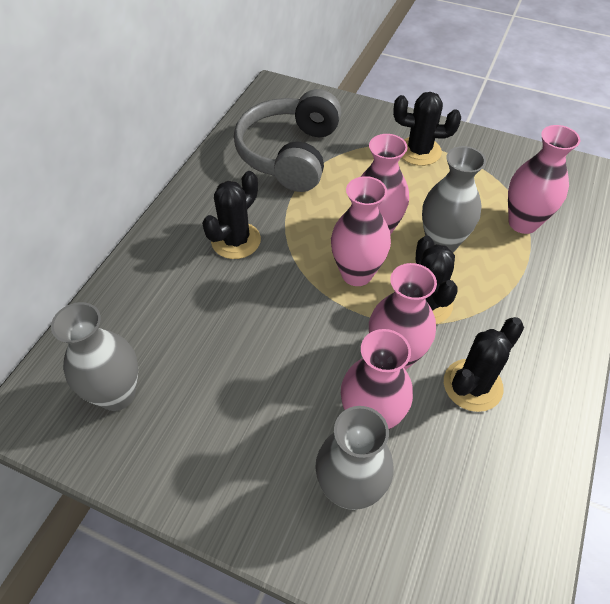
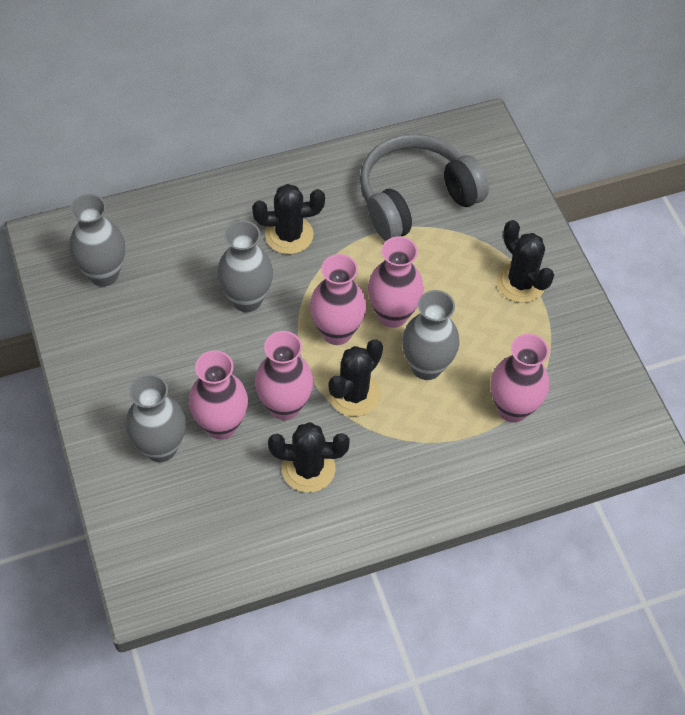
camera: 45 degrees right, 5 degrees up
(264, 309) = (247, 299): none -> grey vase

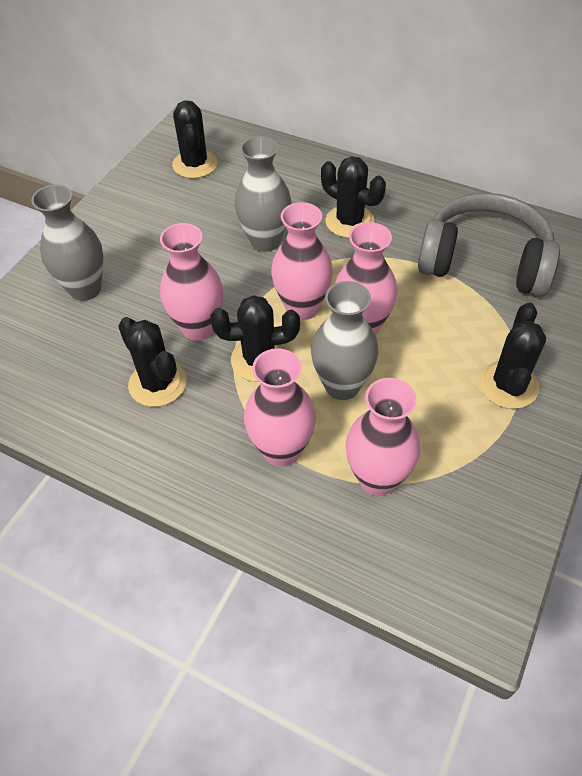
camera: 50 degrees right, 5 degrees down
(103, 274) = (195, 164): grey vase -> black cactus
(221, 425) = (140, 306): pink vase -> pink vase (281, 450)

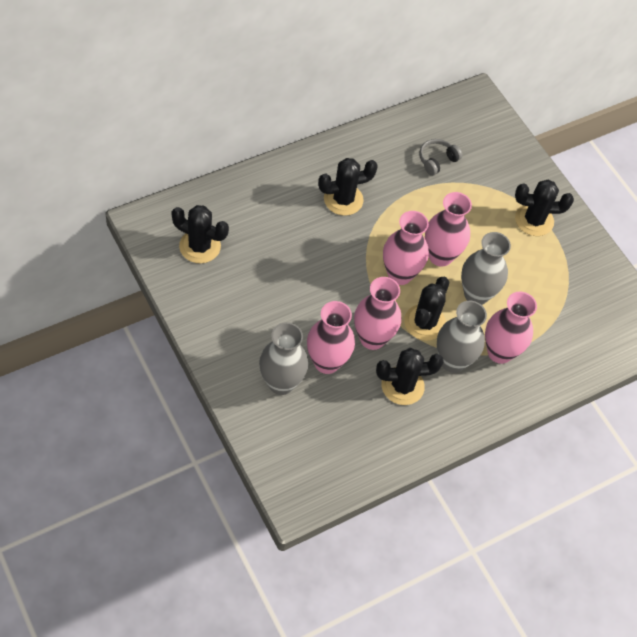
camera: 65 degrees left, 5 degrees up
(265, 241) = (322, 255): grey vase -> grey vase (452, 361)
(377, 478) = (549, 320): pink vase -> pink vase (326, 362)
(484, 262) = (437, 160): grey headphones -> grey headphones, size x0.41
(508, 385) = (534, 220): black cactus -> black cactus turned 45 degrees counterclockwise

